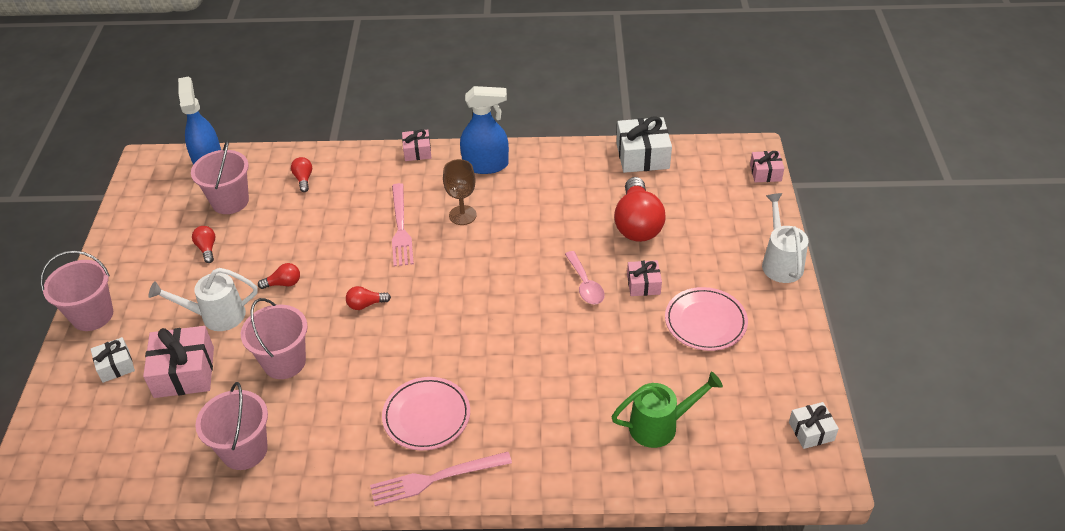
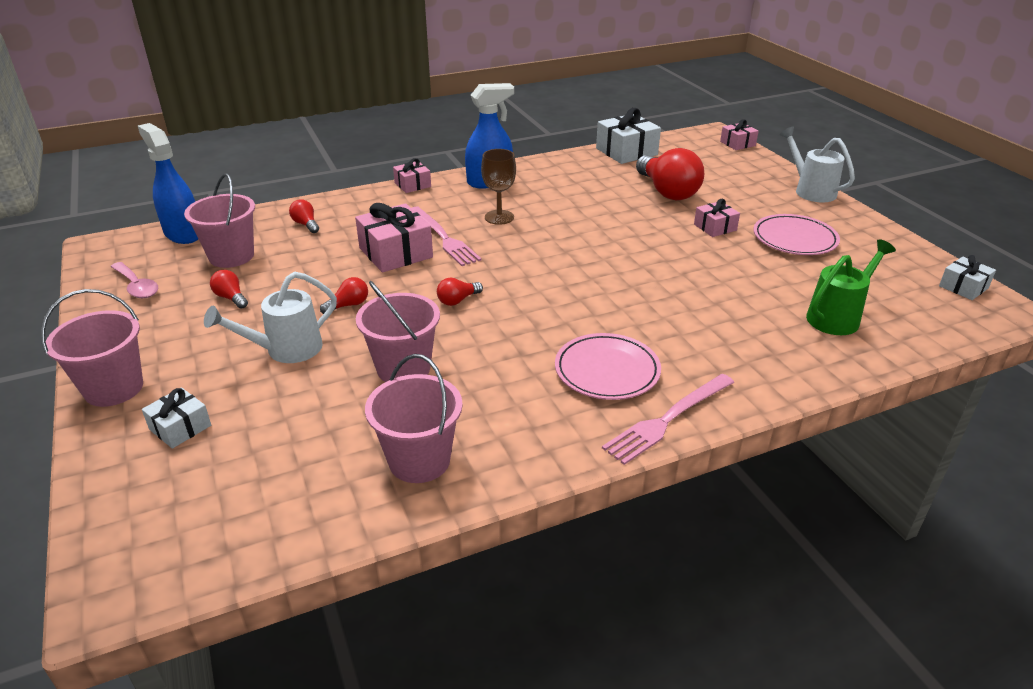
camera: 25 degrees left, 10 degrees down
(184, 372) = (282, 409): pink gift -> pink gift (395, 252)
(585, 284) = (663, 238): pink spoon -> pink spoon (137, 286)

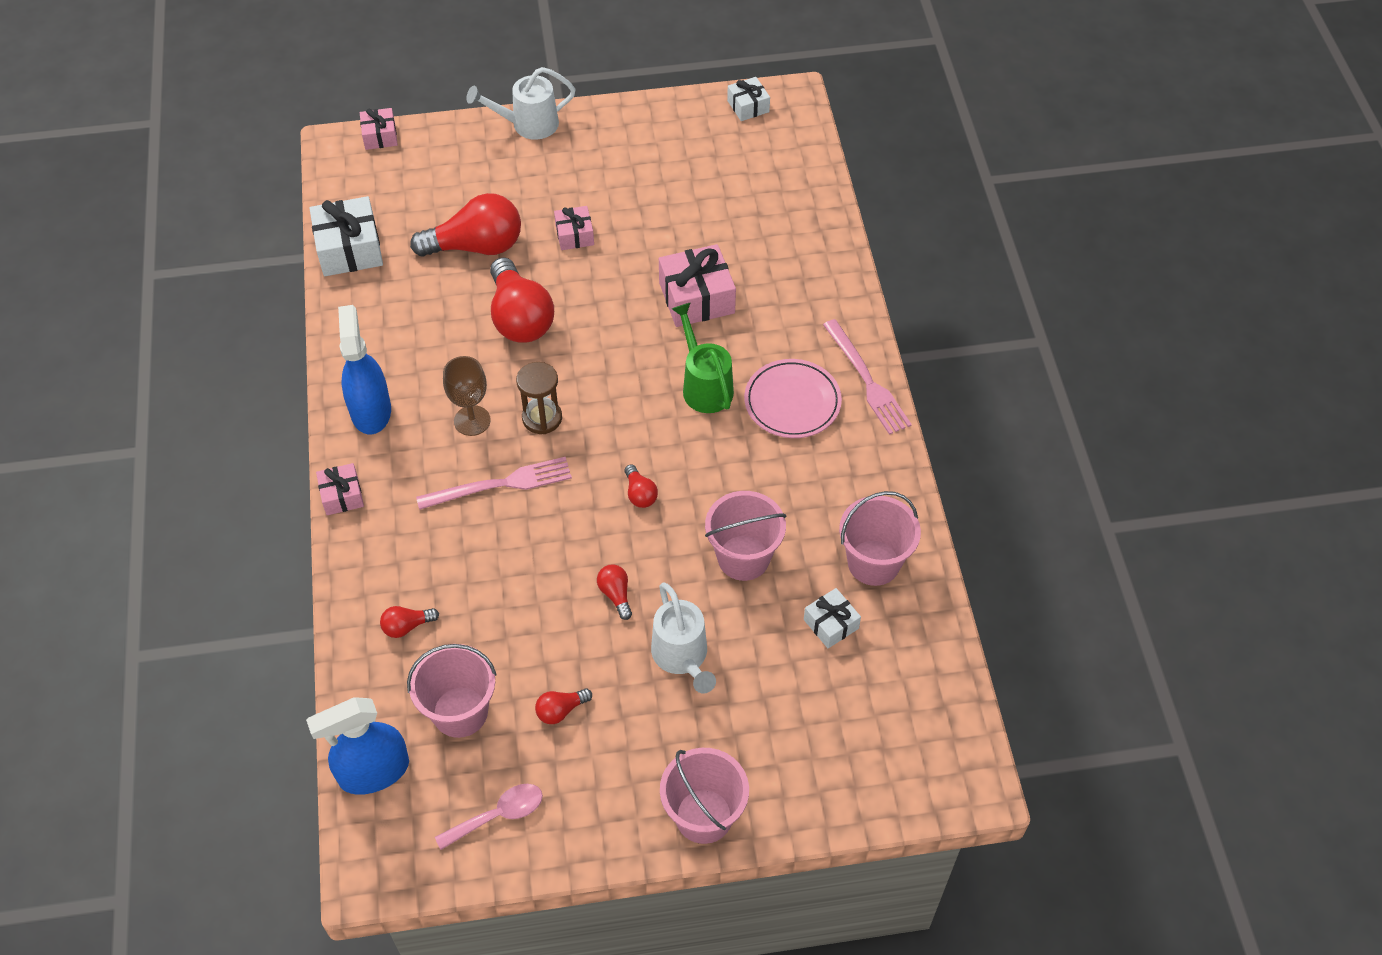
camera: 75 degrees left, 20 degrees up
(180, 427) = (783, 749): white gift -> white gift (831, 624)
(395, 252) = (517, 537): pink gift -> pink gift (696, 298)
(516, 244) = (542, 418): none -> brown hourglass
(610, 219) = (520, 318): none -> red light bulb
(794, 239) = (623, 182): pink plate -> none
(838, 317) = (764, 211): green watering can -> green watering can (704, 385)

